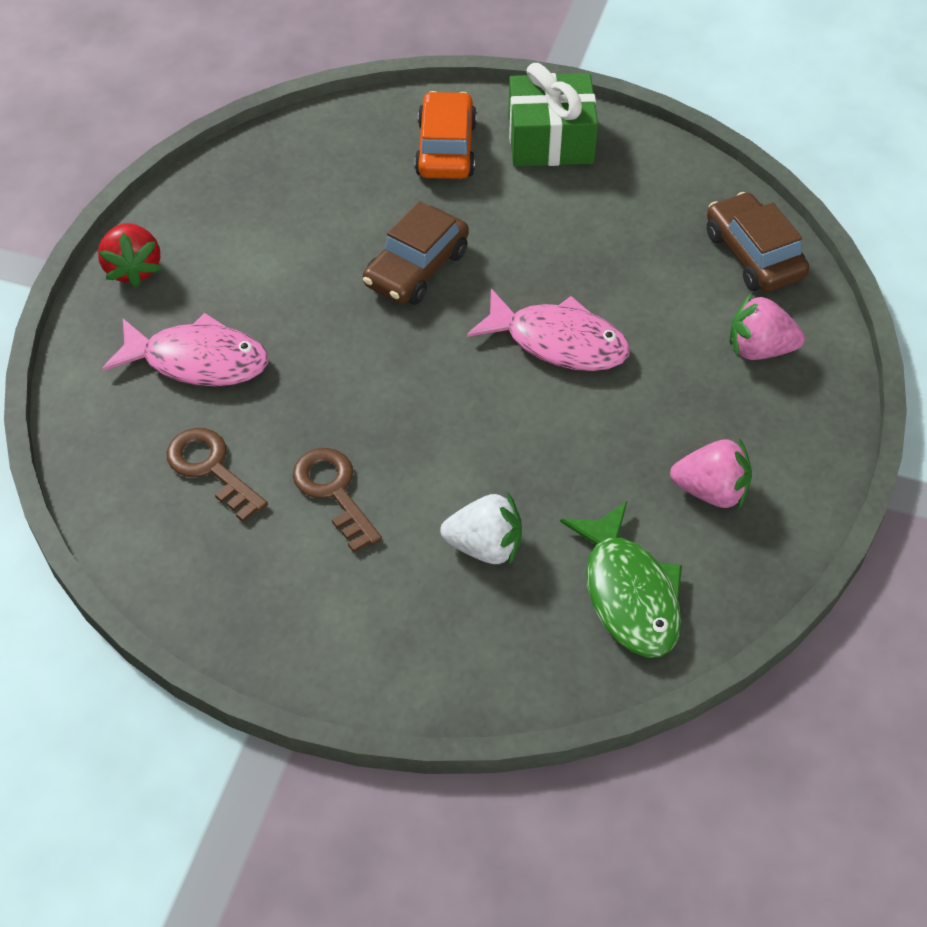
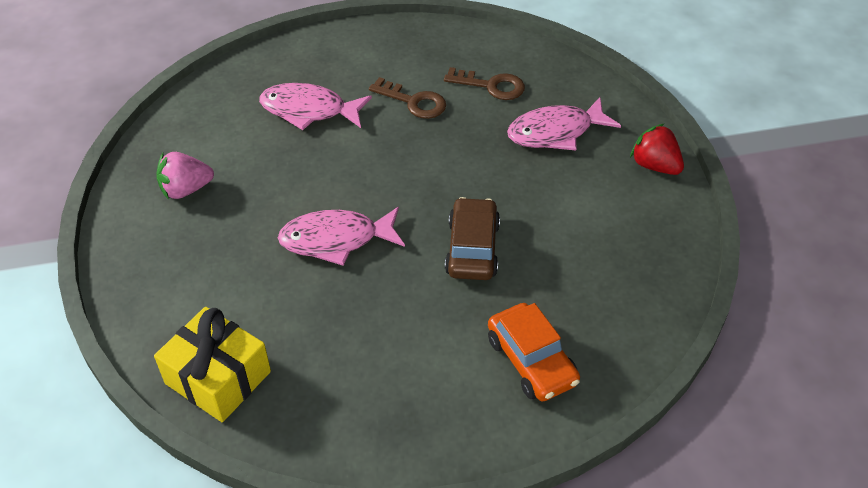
camera: 150 degrees right, 5 degrees down
(485, 546) = (309, 110): white strawberry -> pink fish
(550, 140) = (451, 414): green gift -> none
(628, 593) = (214, 120): green fish -> none
(753, 255) = (218, 377): brown car -> yellow gift
(759, 349) = (185, 297): pink strawberry -> none

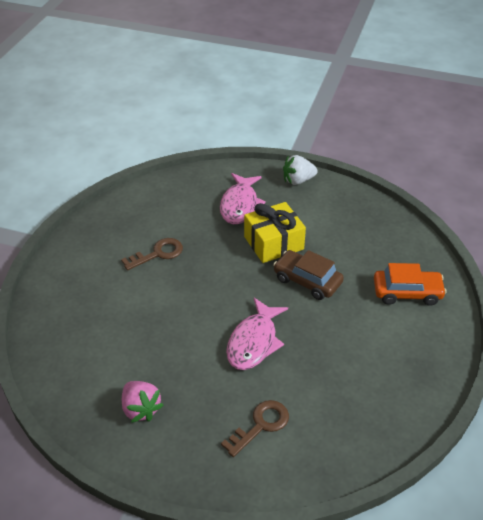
camera: 60 degrees left, 5 degrees down
(186, 189) = (141, 409): pink strawberry -> pink strawberry turned 45 degrees counterclockwise
(218, 377) = (334, 450): yellow gift -> yellow gift (273, 243)
(309, 110) = (118, 309): pink fish -> none
(491, 86) = (175, 213): brown key -> brown key (260, 425)
(654, 166) = (298, 180): red strawberry -> white strawberry

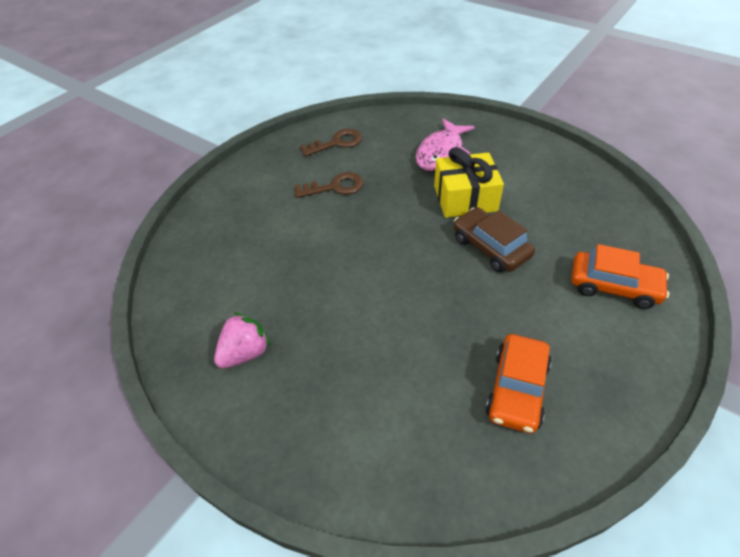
camera: 20 degrees right, 5 degrees up
(141, 409) = (245, 353): pink strawberry -> pink strawberry turned 120 degrees counterclockwise
(254, 342) = (403, 305): pink fish -> none
(260, 425) = (374, 410): brown key -> brown key (337, 143)
(298, 180) = (515, 138): white strawberry -> none
(359, 384) = (517, 389): none -> orange car

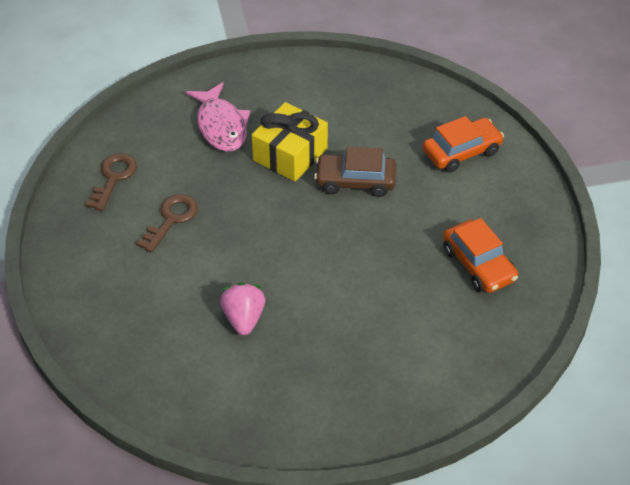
camera: 50 degrees left, 0 degrees up
(245, 353) = (285, 389): pink strawberry -> pink strawberry (244, 318)

